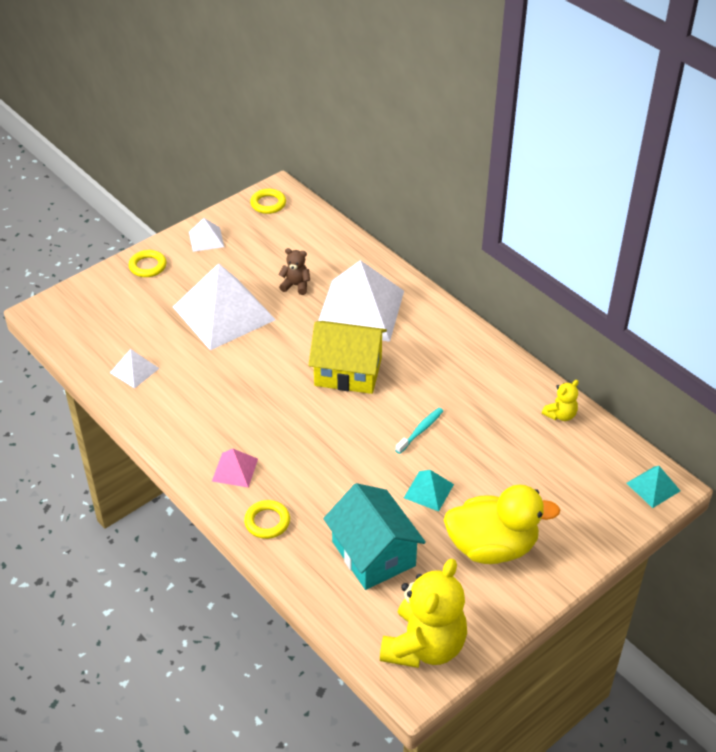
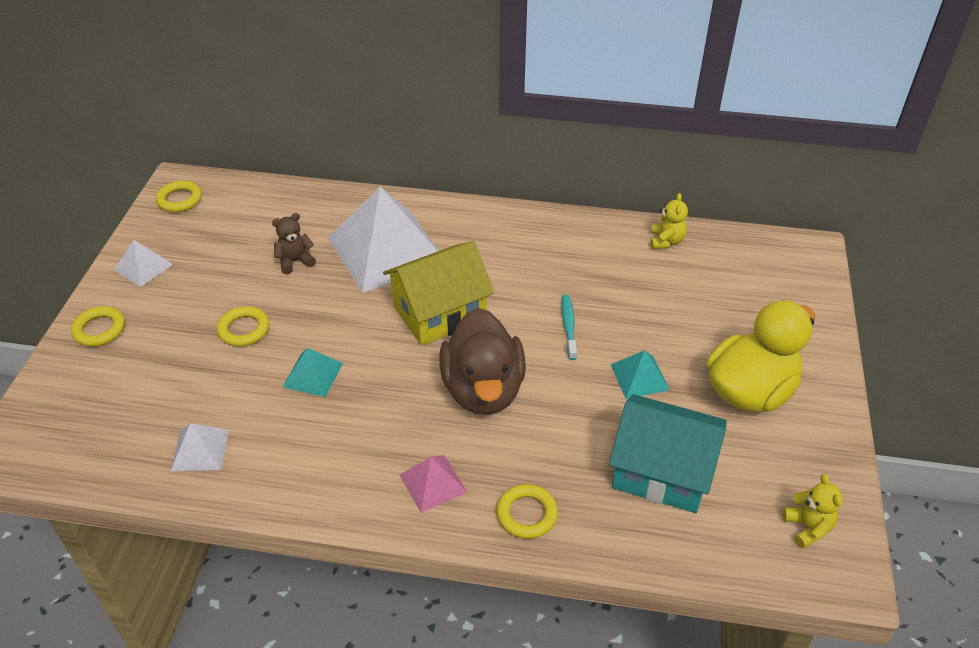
camera: 40 degrees left, 0 degrees up
(223, 313) = (244, 329): white pyramid -> yellow ring
(322, 436) = (483, 390): none -> brown duck
(424, 646) = (807, 527): yellow teddy bear -> yellow teddy bear, size x0.46
(653, 487) = (802, 256): turquoise pyramid -> turquoise pyramid (313, 375)

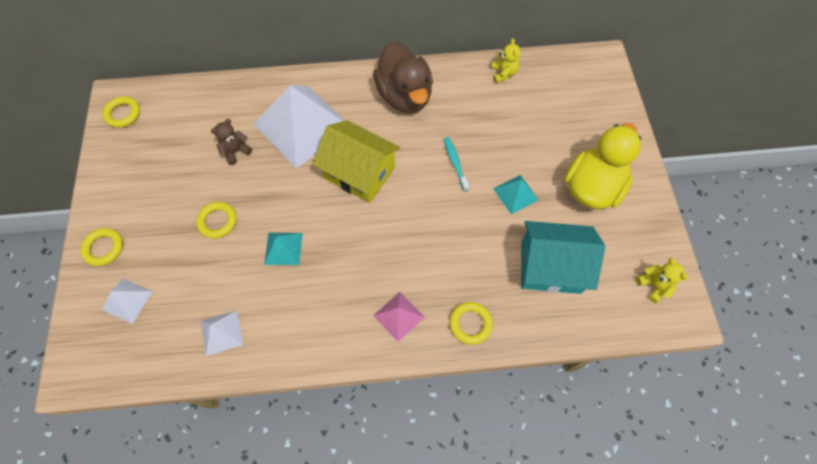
camera: 15 degrees left, 20 degrees up
(143, 267) = (117, 183): white pyramid -> white pyramid (127, 300)
(439, 313) = (359, 173): yellow house -> yellow house turned 75 degrees clockwise
(483, 390) = (410, 231): brown duck -> brown duck (404, 96)

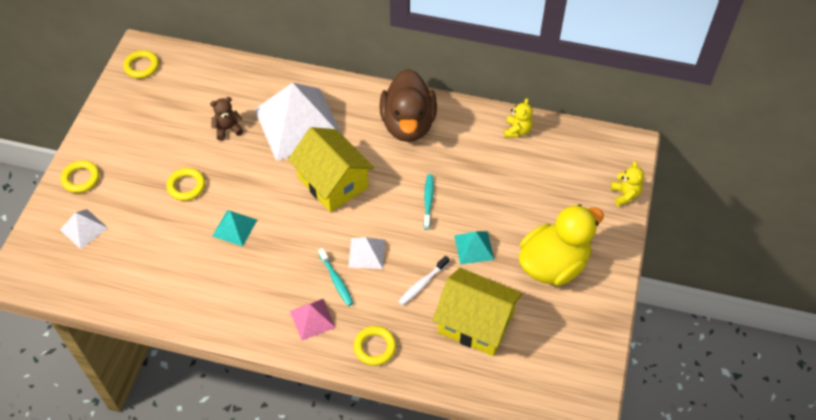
camera: 20 degrees right, 10 degrees down
(221, 332) = (151, 281): white pyramid -> white pyramid (366, 253)
(404, 269) = (336, 280): none -> turquoise toothbrush
(486, 245) = (422, 284): none -> white toothbrush
(550, 267) = (475, 323): turquoise house -> yellow house
(653, 285) = (569, 373): yellow teddy bear -> yellow teddy bear (625, 195)

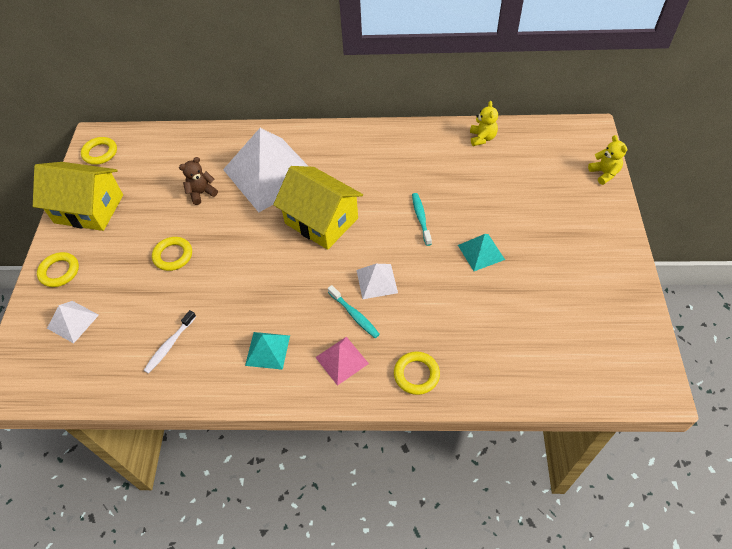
camera: 10 degrees left, 0 degrees up
(234, 227) = (234, 285): turquoise pyramid -> turquoise pyramid (267, 350)
(408, 124) = (377, 153): brown duck -> none
(422, 284) = (443, 299): white toothbrush -> white toothbrush (169, 345)
(475, 323) = (510, 326): yellow house -> yellow house (89, 209)
(553, 265) = (564, 251): yellow duck -> none

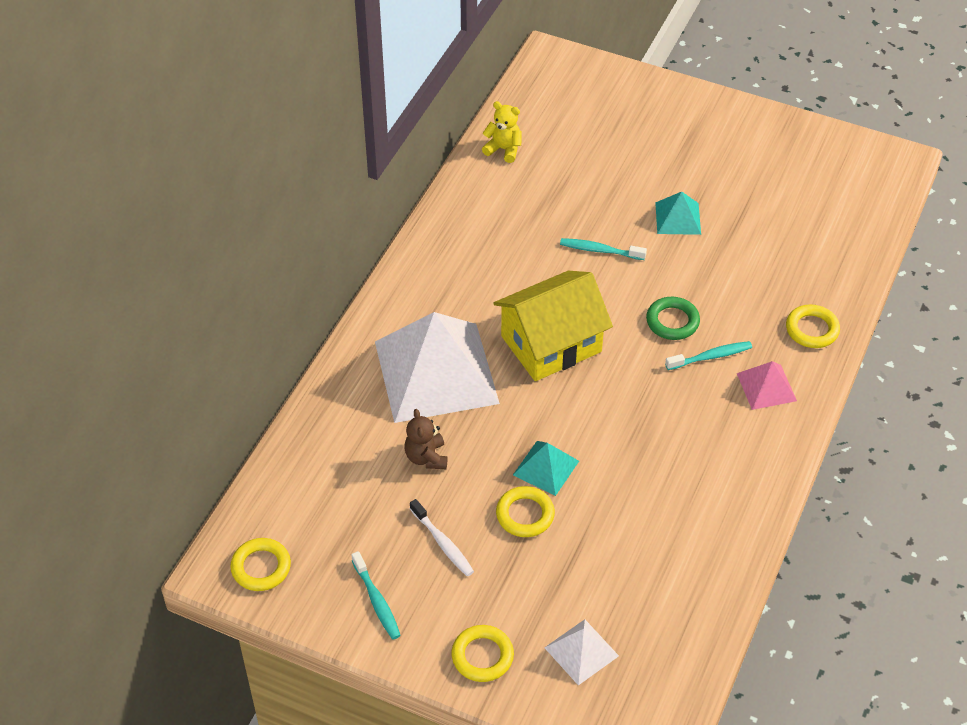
camera: 70 degrees left, 5 degrees down
(89, 209) = (377, 601): yellow house -> turquoise toothbrush
(169, 345) = (671, 548): white toothbrush -> white toothbrush (443, 543)
(267, 350) = (722, 451): turquoise pyramid -> turquoise pyramid (546, 468)
(376, 281) = (672, 321): white pyramid -> green ring
(604, 173) = (622, 75): yellow teddy bear -> none

